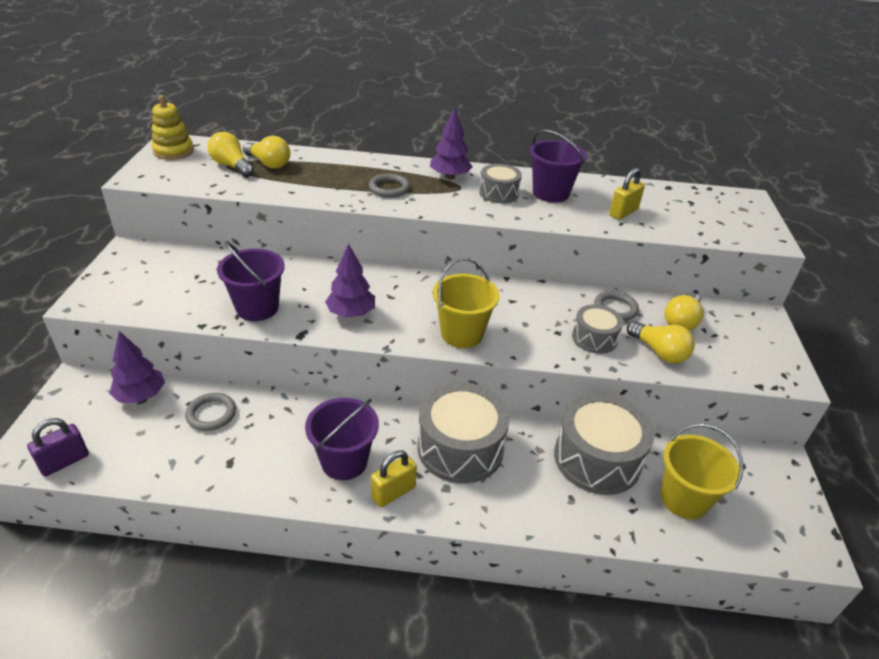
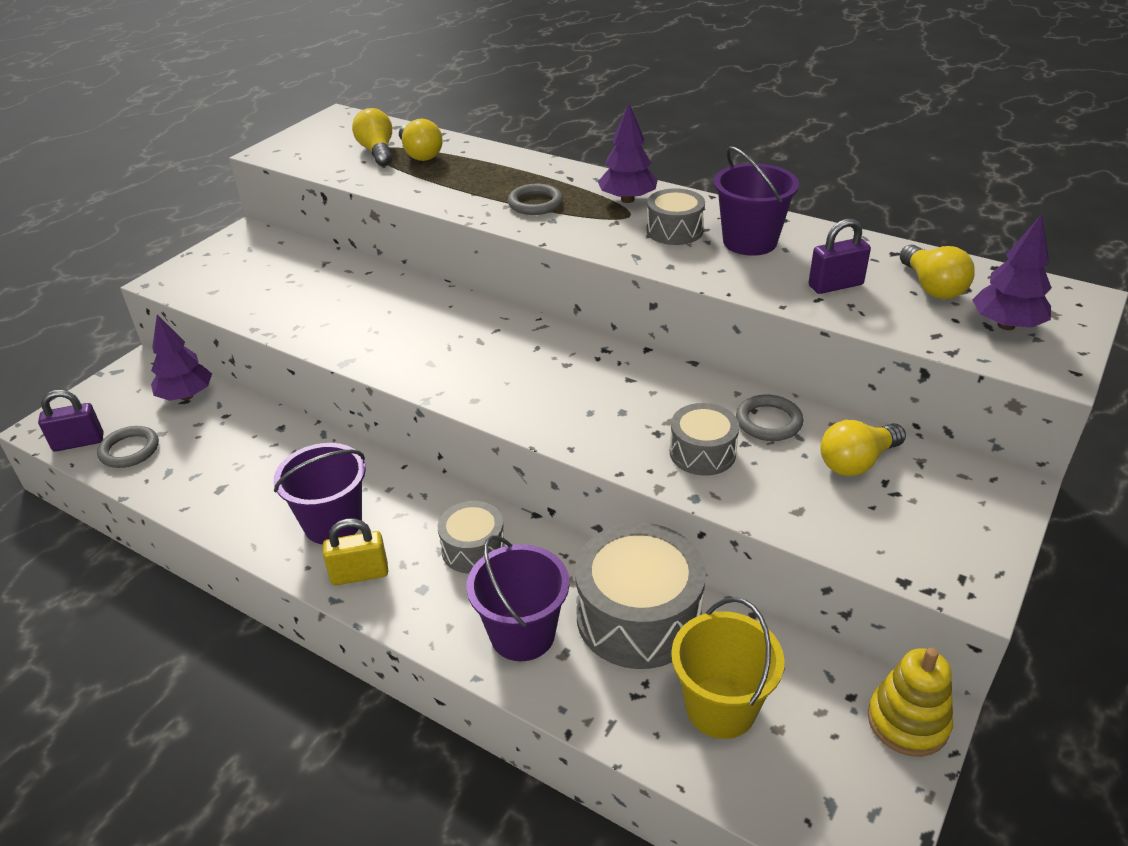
camera: 30 degrees right, 0 degrees up
(173, 151) = (331, 127): yellow stacking toy -> yellow stacking toy (907, 721)
(211, 414) = (237, 433): grey ring -> grey ring (129, 450)
(257, 308) = (323, 322): purple bucket -> purple bucket (522, 634)
(351, 313) = (418, 351): purple tree -> purple tree (1006, 325)
(460, 448) = (473, 549): grey drum -> grey drum, size x0.56
(462, 334) = (529, 405): yellow bucket -> none
(623, 213) = (835, 285): yellow padlock -> purple padlock
(659, 352) = (783, 494): yellow light bulb -> yellow light bulb (932, 287)

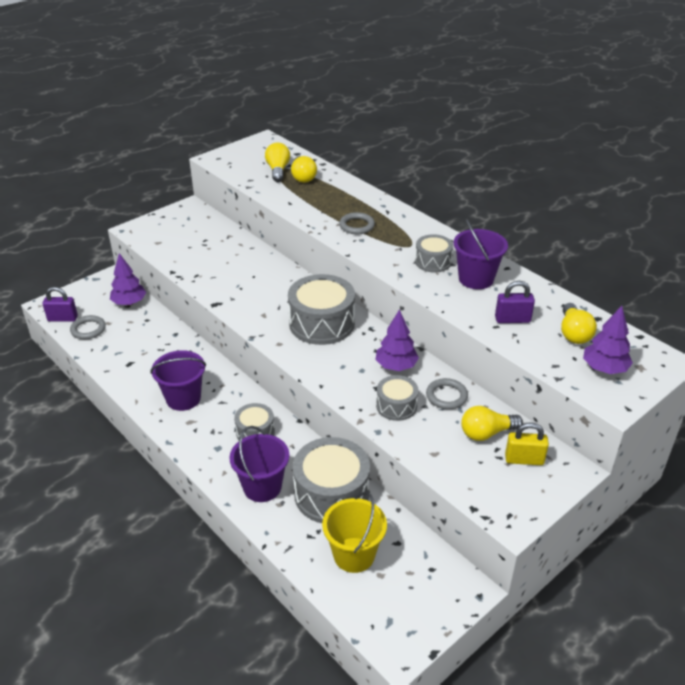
camera: 15 degrees right, 0 degrees up
(360, 574) = (187, 431): yellow padlock -> yellow padlock (524, 460)
(527, 357) = (322, 323): none -> grey drum
(627, 199) = (415, 234): purple tree -> purple tree (396, 366)
(907, 721) = (457, 591): yellow stacking toy -> none

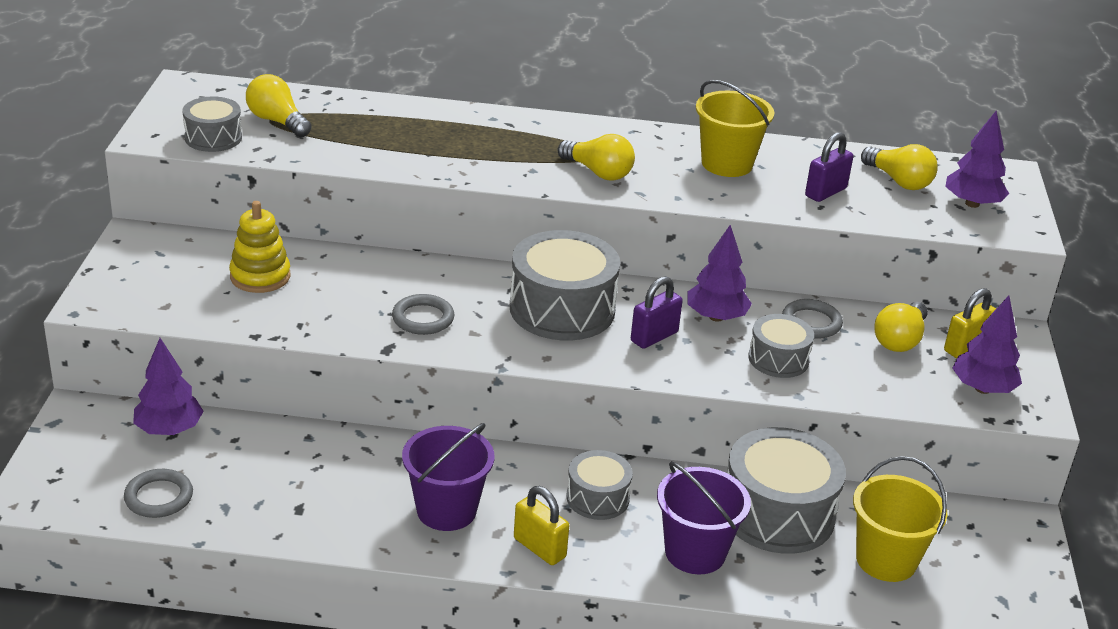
camera: 45 degrees left, 5 degrees down
(62, 318) = (88, 504): purple padlock -> purple padlock (654, 337)
(197, 440) = (539, 548): none -> yellow padlock
(212, 246) = (260, 276): none -> yellow stacking toy
(303, 177) = (328, 118): yellow light bulb -> yellow light bulb (598, 172)
(357, 226) = (500, 155): grey ring -> grey ring (423, 318)
(433, 261) = (653, 163): grey drum -> grey drum (213, 138)
(476, 279) = (727, 164): purple bucket -> yellow bucket
(496, 488) = (982, 389): none -> purple tree

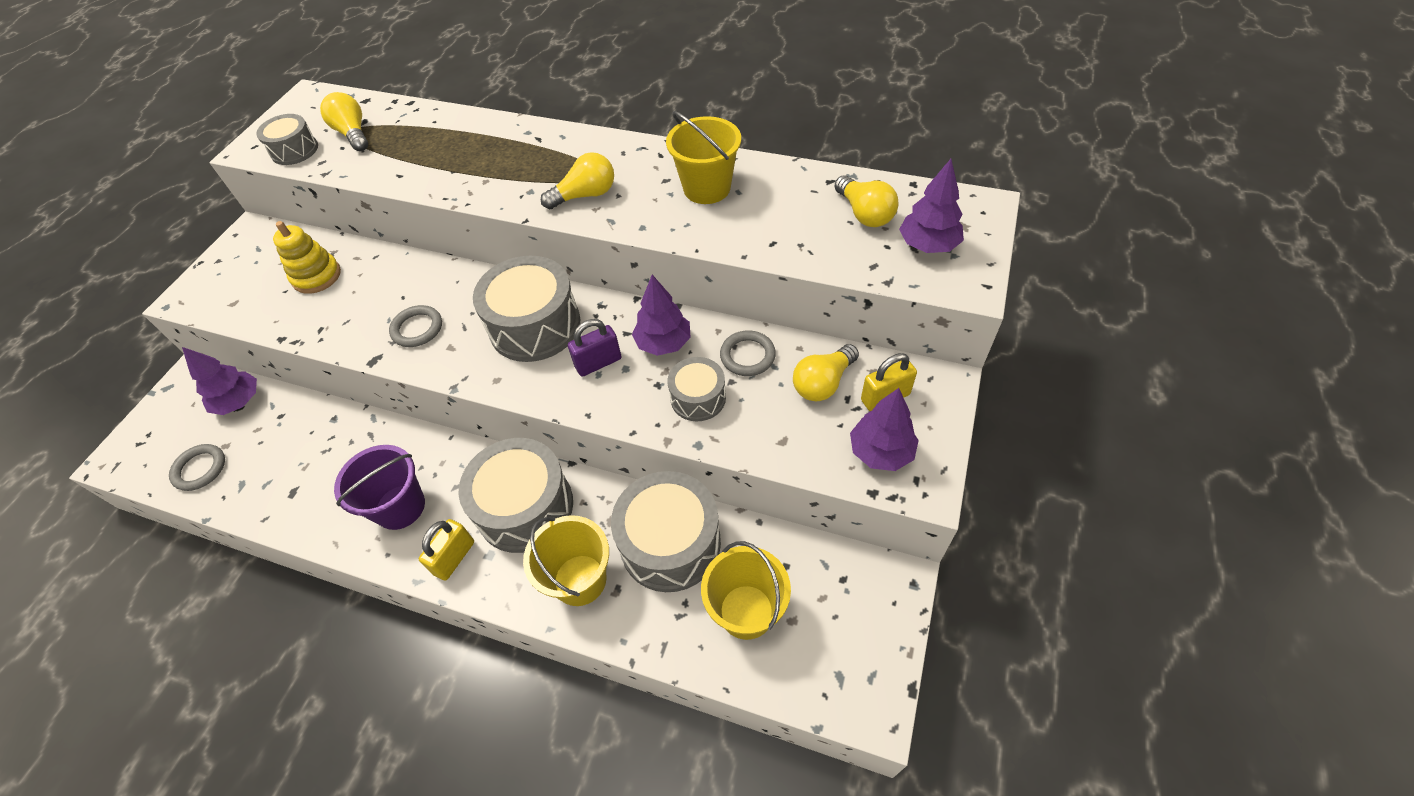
camera: 20 degrees right, 20 degrees up
(539, 548) = (454, 557): yellow padlock -> yellow padlock turned 60 degrees clockwise
(597, 498) = (525, 507): grey drum -> grey drum, size x1.80
(598, 172) = (585, 195): yellow light bulb -> yellow light bulb turned 75 degrees counterclockwise
(695, 552) = (580, 580): purple bucket -> yellow bucket
(825, 192) = (785, 225): purple padlock -> none

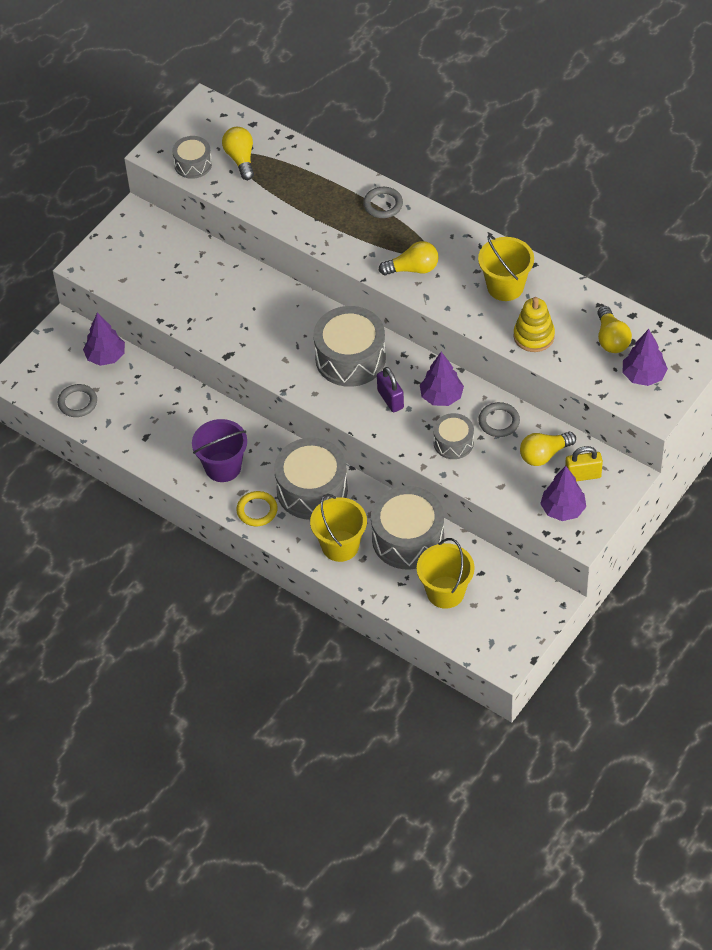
camera: 15 degrees right, 0 degrees up
(316, 276) = (188, 272): yellow stacking toy -> yellow stacking toy (534, 336)
(417, 329) = (262, 338): grey ring -> grey ring (383, 204)
(454, 557) = (257, 510): yellow padlock -> yellow ring
(598, 363) = (390, 399): purple padlock -> purple padlock turned 75 degrees clockwise

